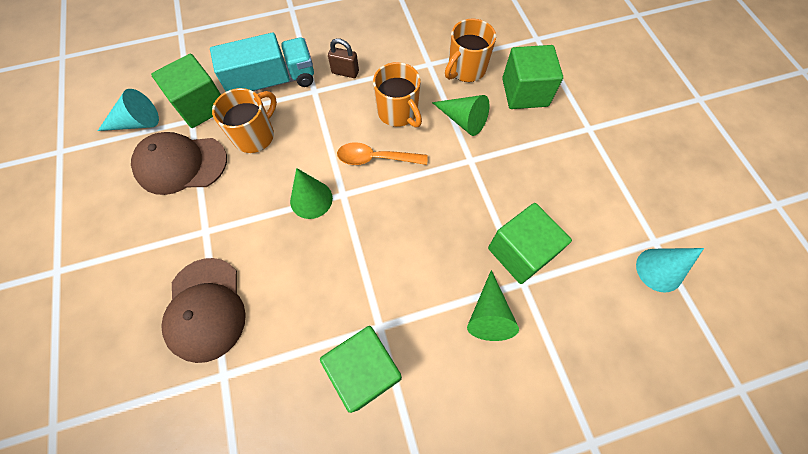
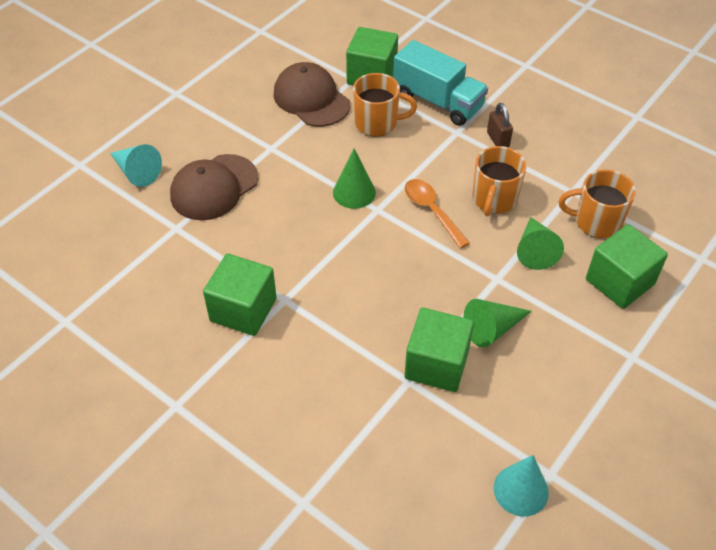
camera: 55 degrees right, 15 degrees down
(137, 123) = (321, 52): turquoise cone -> turquoise cone (137, 172)
(489, 314) = (357, 369): green cone -> green cone (492, 329)

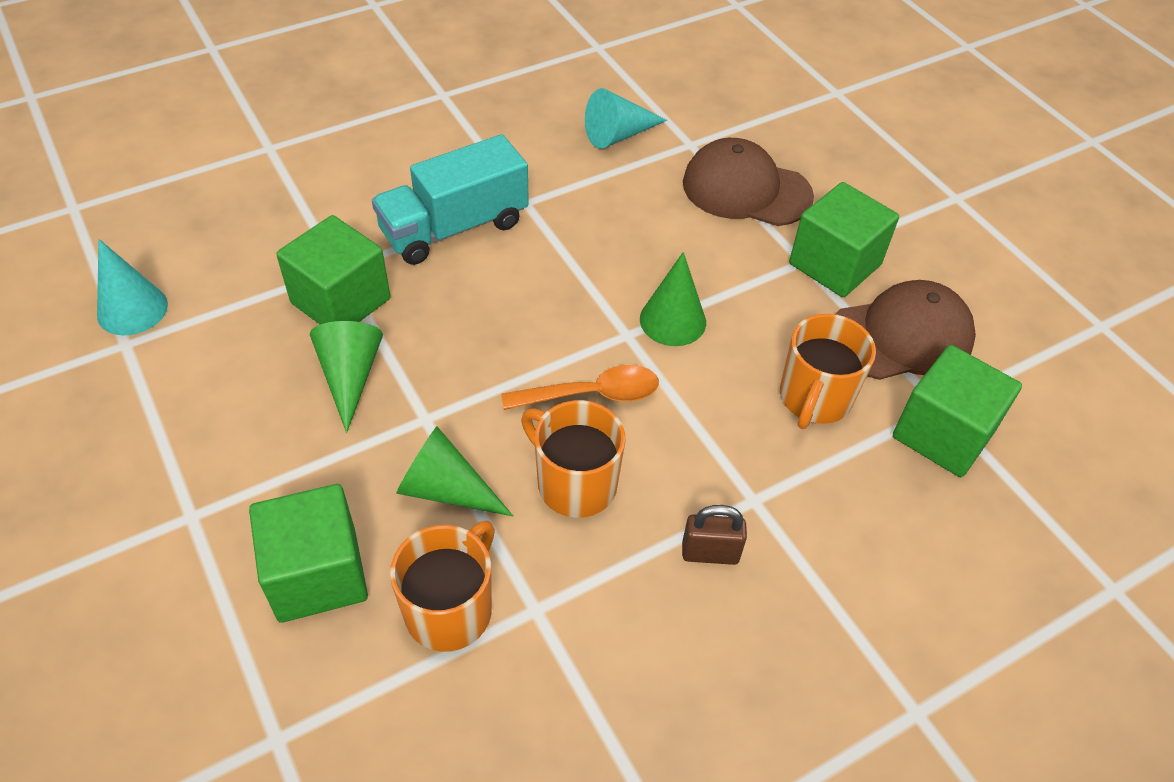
camera: 110 degrees right, 0 degrees up
(137, 172) = (804, 132): turquoise cone -> turquoise cone (618, 135)
(214, 187) = (746, 189): brown cap -> brown cap turned 45 degrees counterclockwise
(243, 310) = (532, 166): green cube -> green cube (835, 264)
(438, 101) = (844, 504): turquoise truck -> turquoise truck (454, 227)

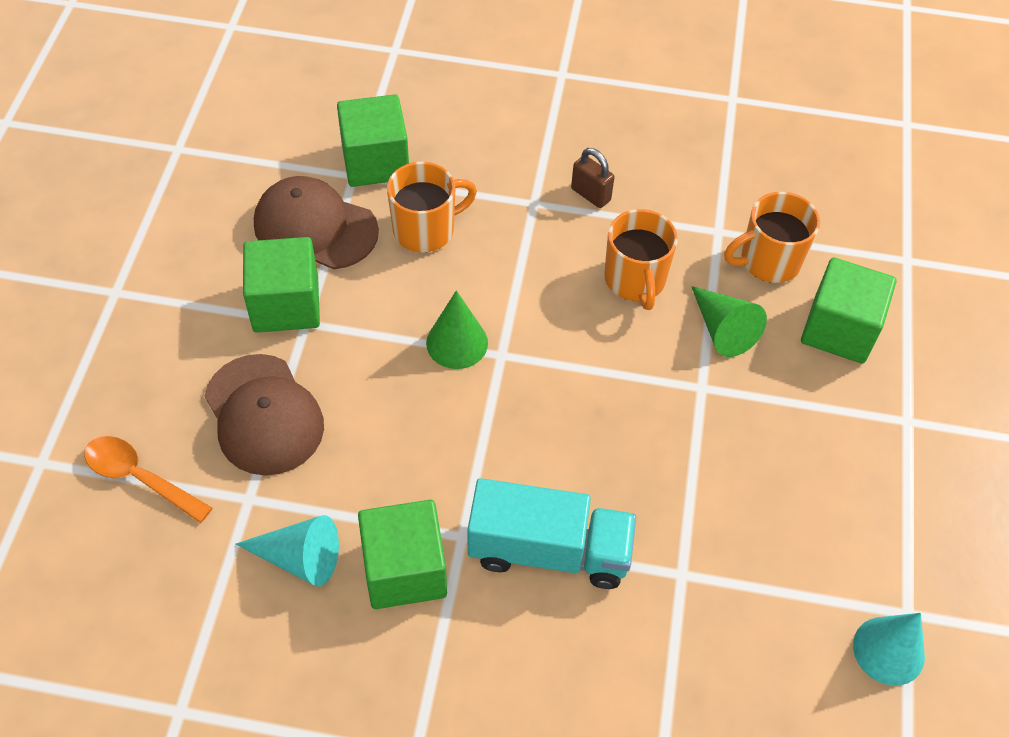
camera: 140 degrees left, 5 degrees up
(341, 301) = (701, 536): green cube -> green cube (404, 570)
(350, 376) = (736, 457): green cone -> none
(592, 394) = (570, 328): orange spoon -> orange spoon (140, 478)

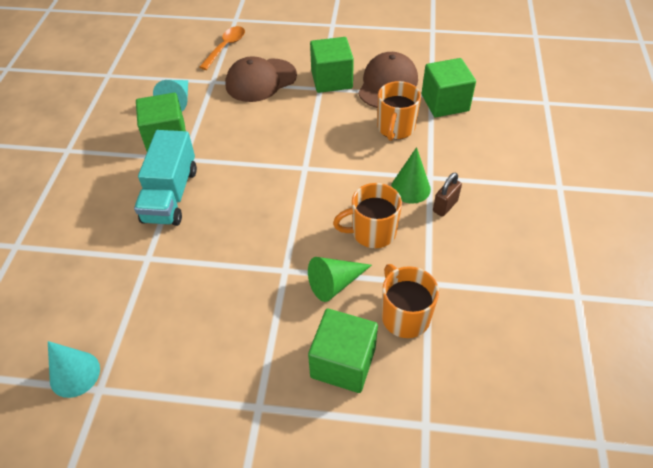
camera: 90 degrees right, 5 degrees down
(426, 229) = (395, 128): orange mug -> orange mug turned 45 degrees clockwise
(457, 343) = (312, 148): green cone -> green cone (410, 188)

